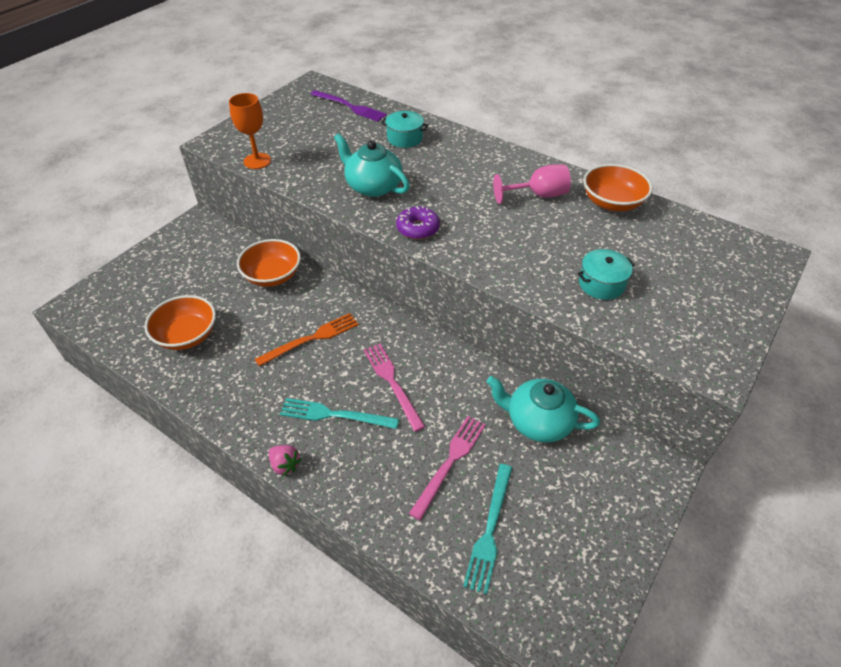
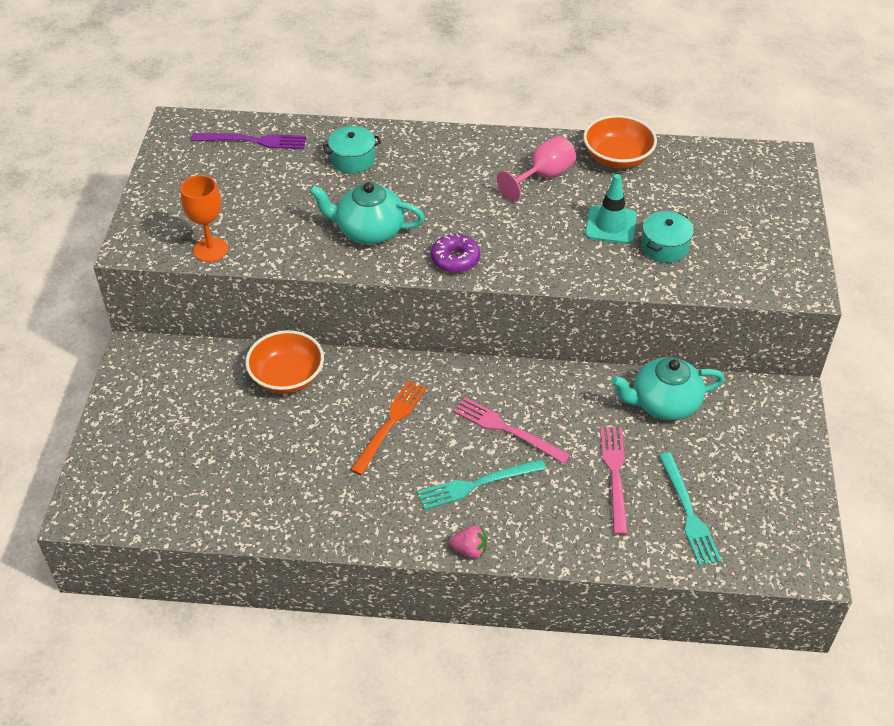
camera: 30 degrees left, 0 degrees up
(187, 335) = (252, 480): orange bowl -> none
(566, 249) = (610, 225): none -> turquoise traffic cone

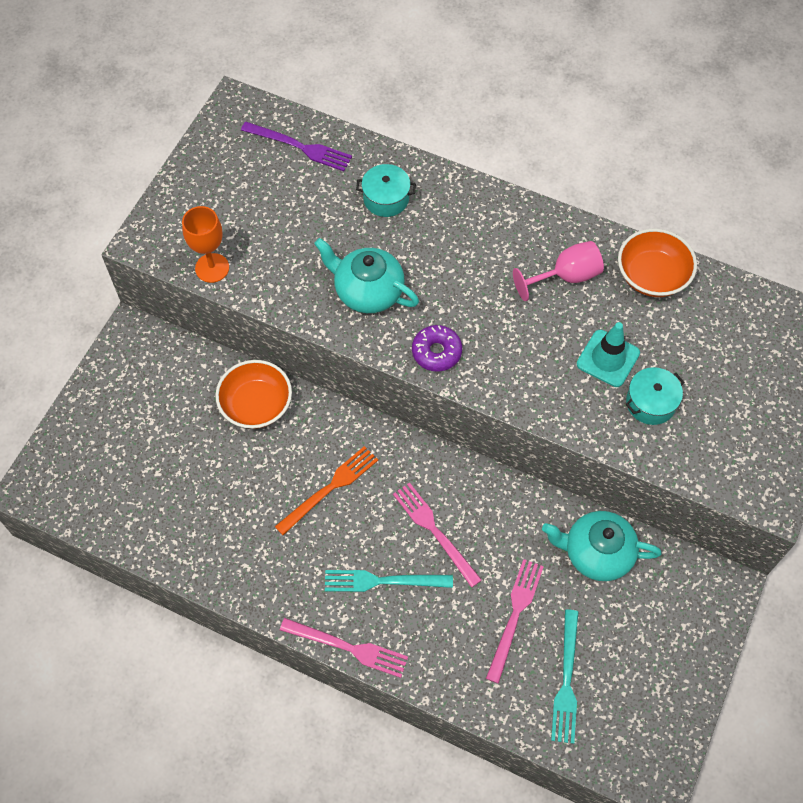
camera: 20 degrees right, 15 degrees up
(469, 550) = (348, 647): pink strawberry -> pink fork

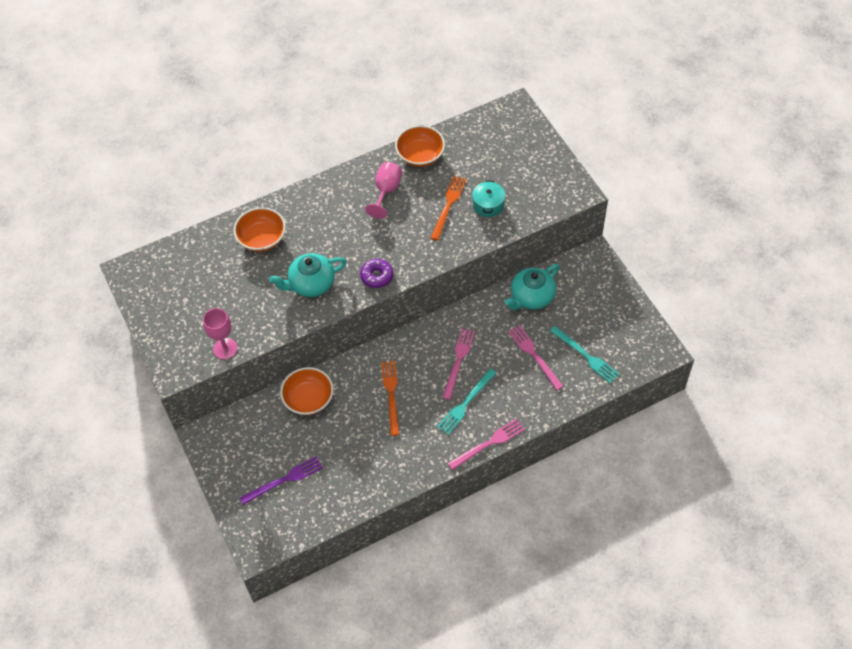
camera: 50 degrees left, 5 degrees down
(212, 268) = (225, 348): orange goblet -> pink goblet
(300, 147) = (187, 257): purple fork -> purple fork (284, 480)
(386, 198) = (262, 238): turquoise pot -> orange bowl
(435, 531) = (458, 361): pink fork -> pink fork turned 105 degrees clockwise
(608, 358) = (448, 205): turquoise traffic cone -> orange fork

